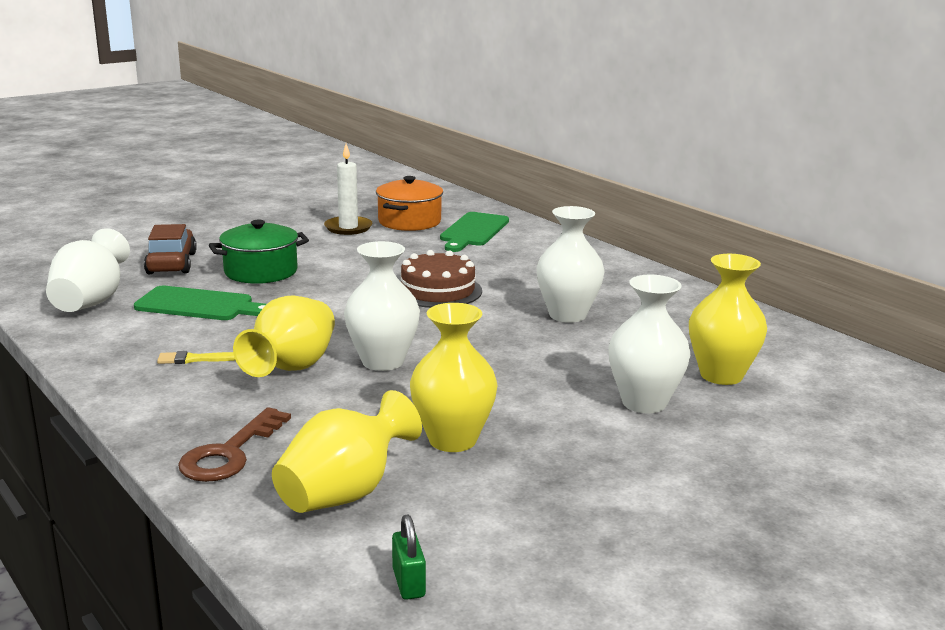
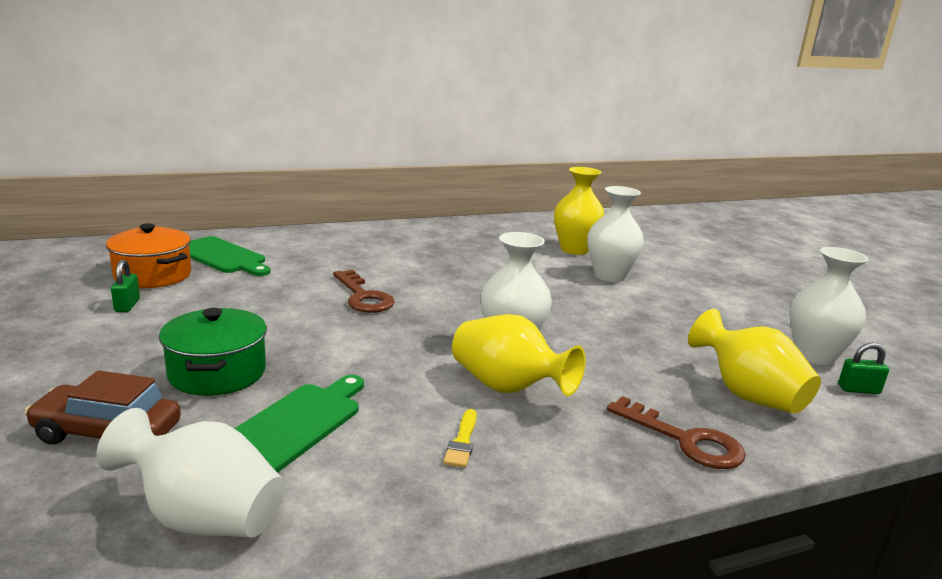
camera: 75 degrees left, 0 degrees up
(348, 228) = (127, 305): white candle -> green padlock
(438, 290) = (363, 297): brown cake -> brown key
(452, 440) = (660, 342): yellow vase -> none
(567, 315) = (453, 265): white vase -> white vase (814, 355)

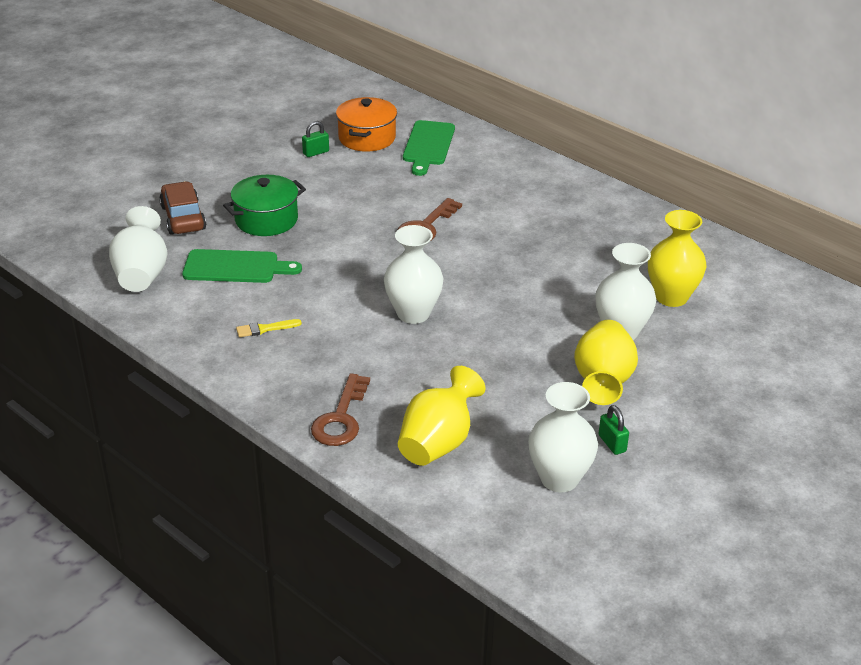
camera: 65 degrees right, 15 degrees up
(507, 388) = (346, 328): yellow vase -> yellow vase (602, 381)
(858, 389) = (509, 507): green padlock -> green padlock (612, 443)

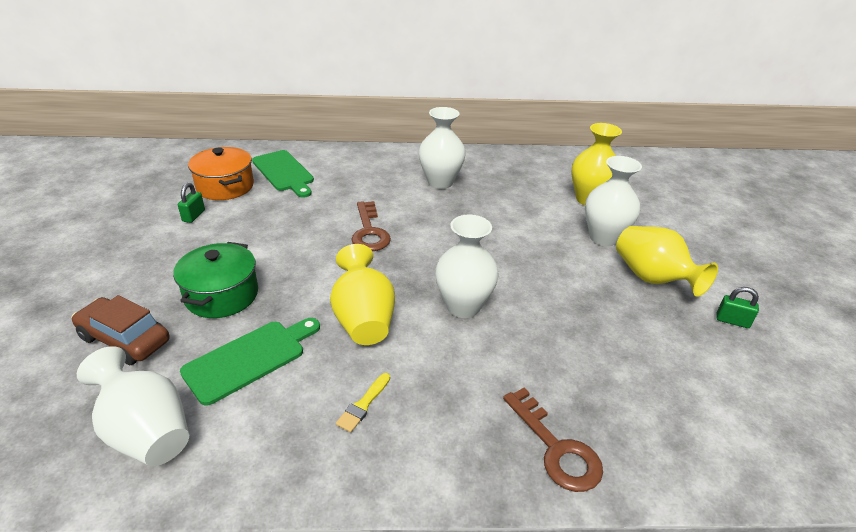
camera: 45 degrees left, 0 degrees up
(438, 443) = (652, 409): yellow vase -> yellow vase (363, 319)
(559, 479) = (758, 374): white vase -> white vase (440, 182)

